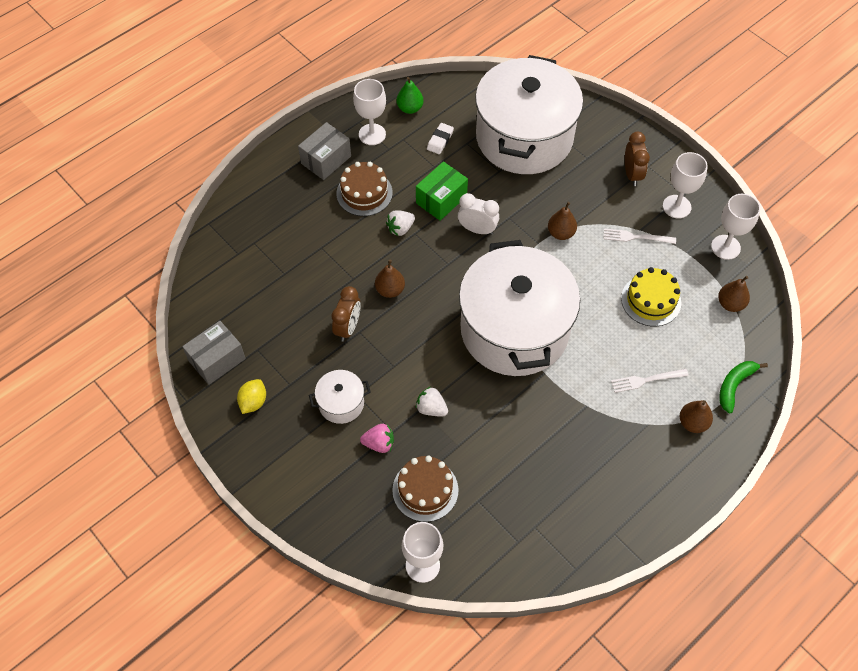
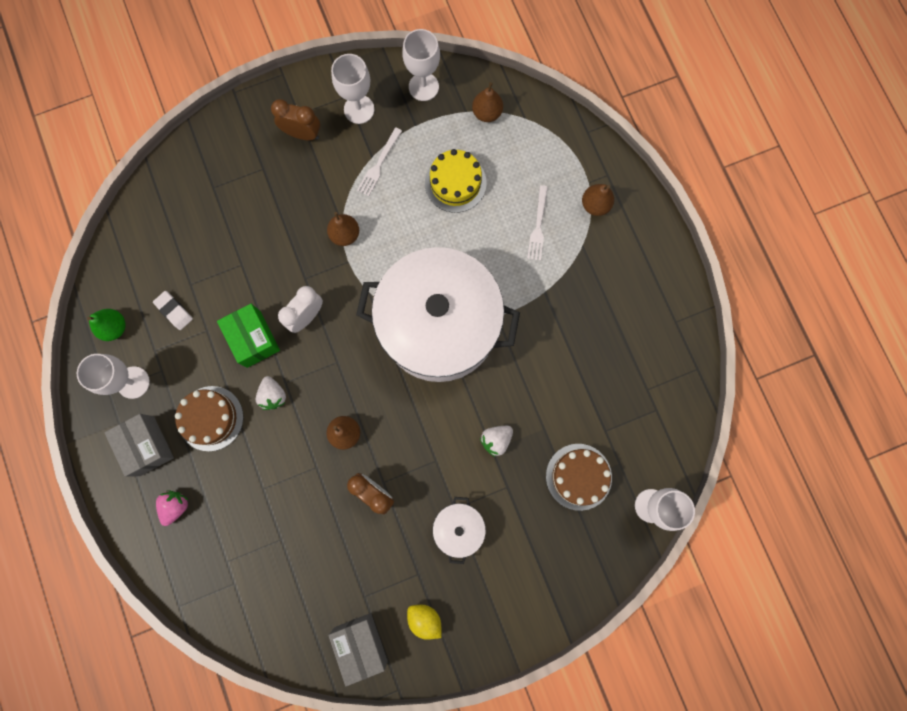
camera: 70 degrees left, 20 degrees up
(379, 443) = (515, 504): pink strawberry -> pink strawberry (176, 506)
(524, 138) = (209, 221): white pot -> none
(734, 386) = (572, 151): green banana -> none

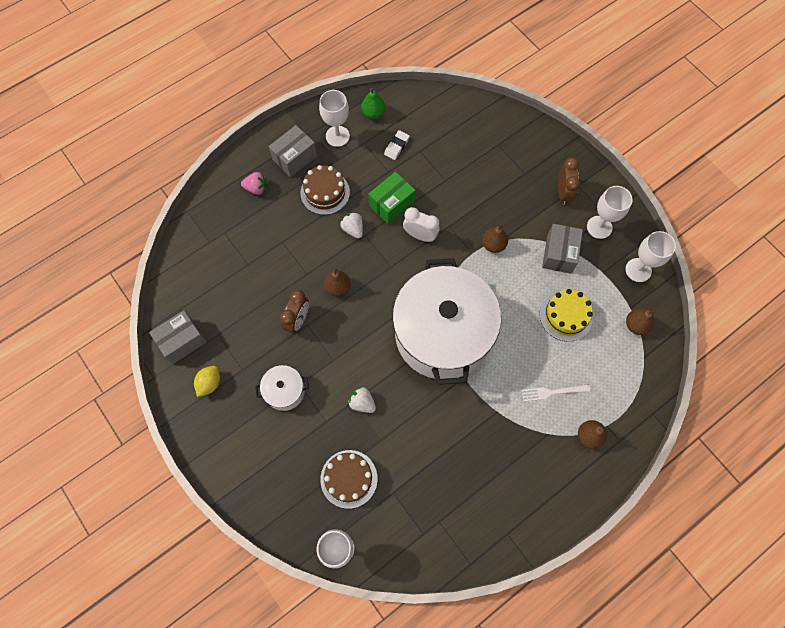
camera: 75 degrees right, 10 degrees down
(273, 395) = (353, 229): white strawberry -> white strawberry turned 90 degrees clockwise
(379, 165) = (559, 254): white fork -> grey box

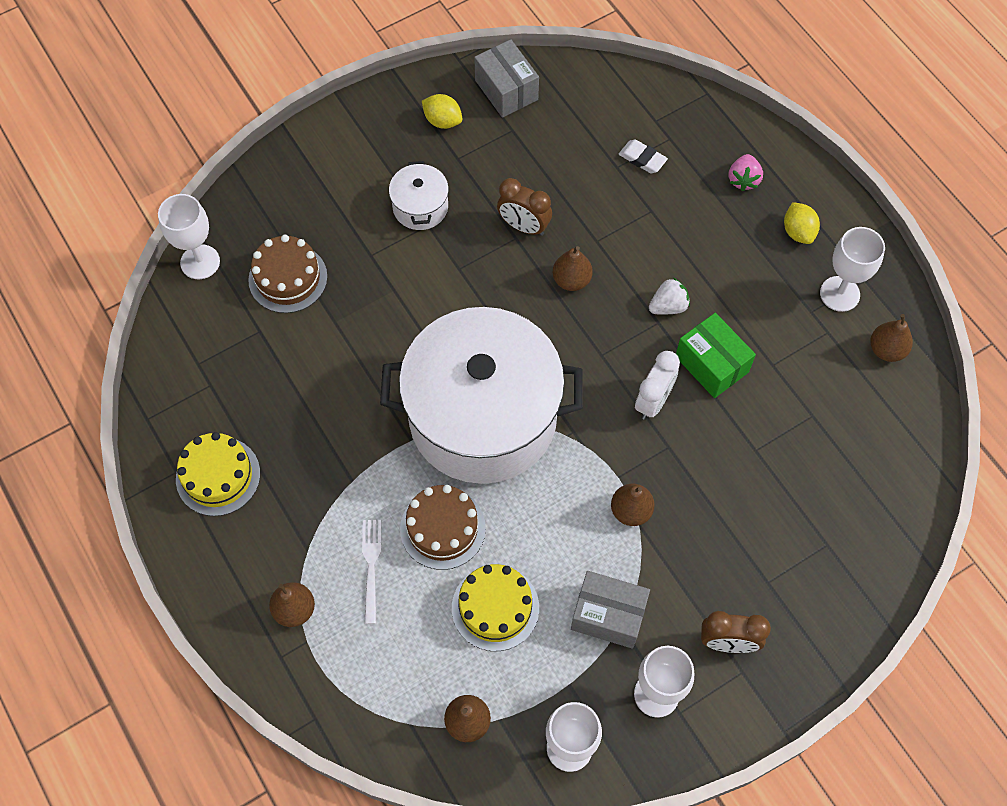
camera: 95 degrees right, 5 degrees down
(294, 158) = (798, 232): grey box -> yellow lemon
(325, 192) = (734, 271): brown cake -> brown cake (442, 528)
(362, 403) = (391, 301): white strawberry -> none
(373, 113) = (886, 350): green pear -> brown pear
(396, 146) = (821, 380): white eraser -> white eraser (642, 159)
(506, 503) = (218, 476): none -> yellow cake

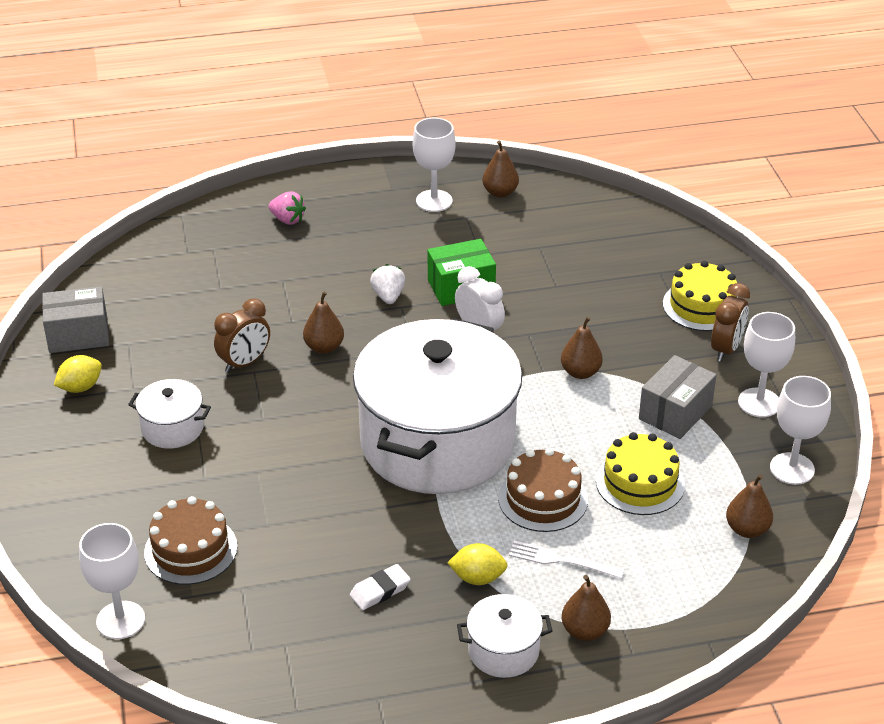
camera: 70 degrees left, 25 degrees down
(218, 476) = (402, 661): yellow cake -> yellow cake (702, 306)
(253, 550) = (503, 650): none -> white pot
(642, 159) = (223, 270): white eraser -> white eraser (380, 591)
(798, 232) = (360, 205): yellow lemon -> yellow lemon (477, 578)

